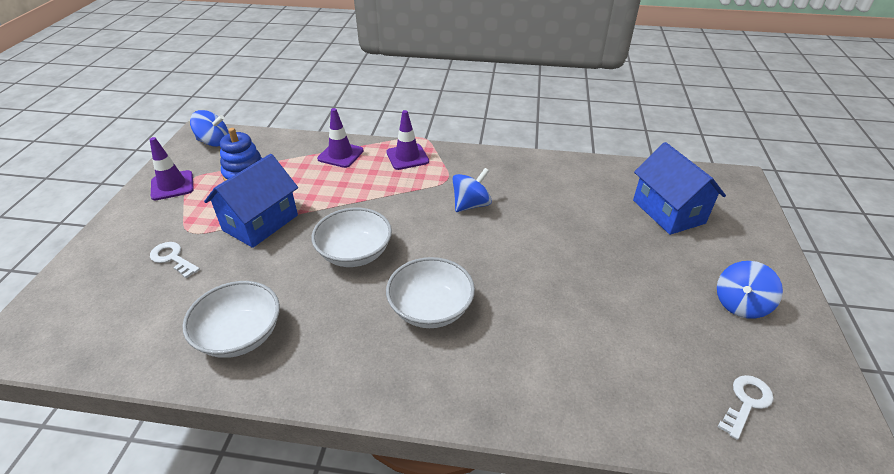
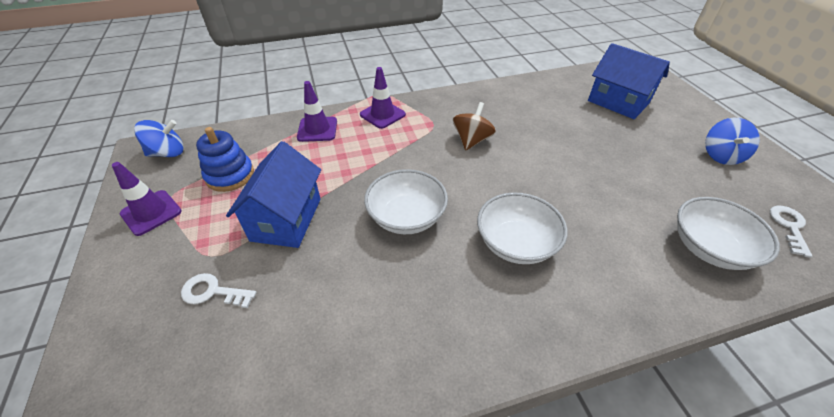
camera: 25 degrees left, 5 degrees up
(240, 335) = (357, 345): white bowl -> white bowl (709, 248)
(471, 205) = (472, 140): blue spinning top -> brown spinning top

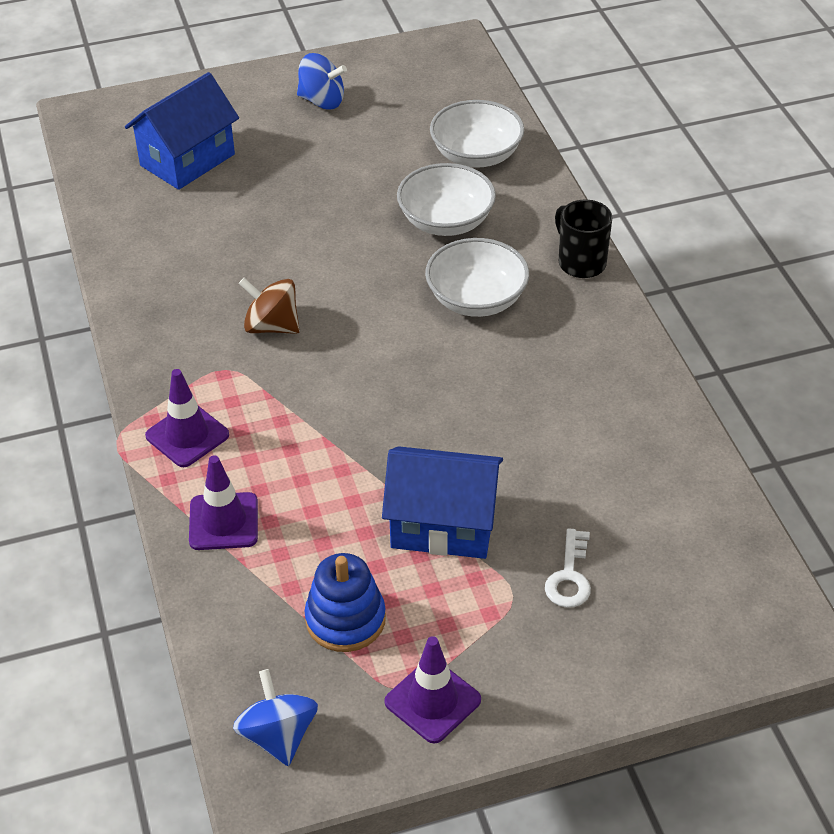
camera: 90 degrees left, 0 degrees up
(406, 217) = (435, 397): white bowl -> white bowl (446, 221)
(585, 326) = (580, 262): none -> black mug
(789, 227) = (444, 92): white key -> none

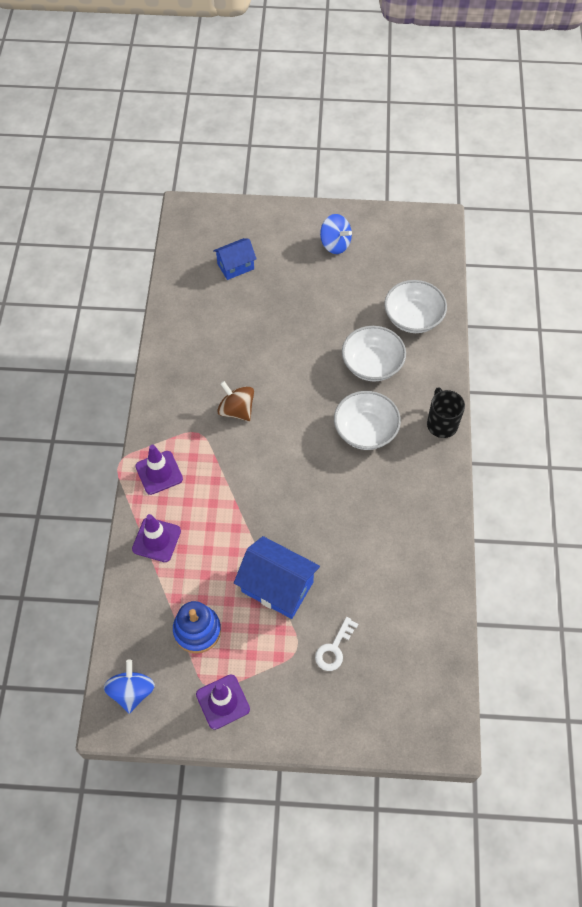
camera: 20 degrees right, 15 degrees up
(187, 160) = (235, 266): blue house -> blue house, size x0.62

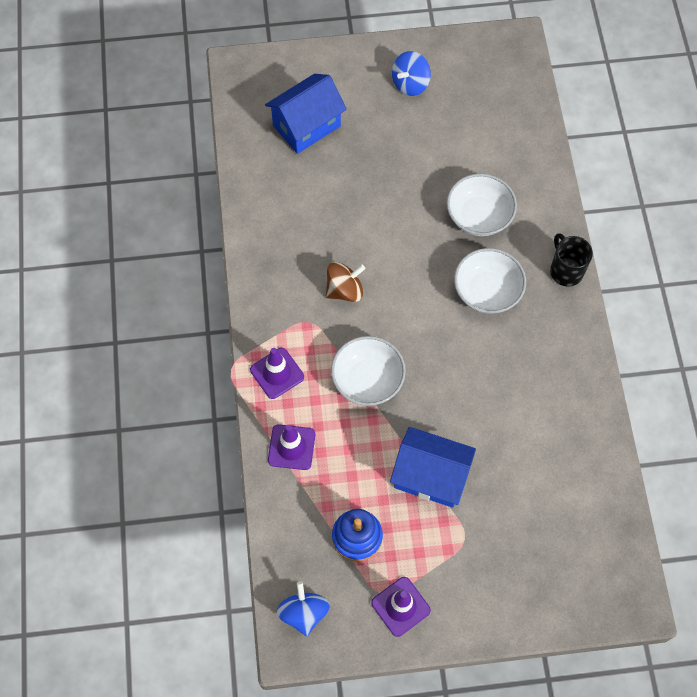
camera: 10 degrees left, 5 degrees up
(235, 266) = (306, 126): blue house -> blue house, size x1.61
(236, 410) = (344, 290): brown spinning top -> brown spinning top turned 120 degrees clockwise
(334, 648) = (503, 531): white key -> none
(335, 244) = (410, 84): blue spinning top -> blue spinning top turned 105 degrees clockwise
(413, 318) = (512, 156): white bowl -> white bowl (367, 379)

